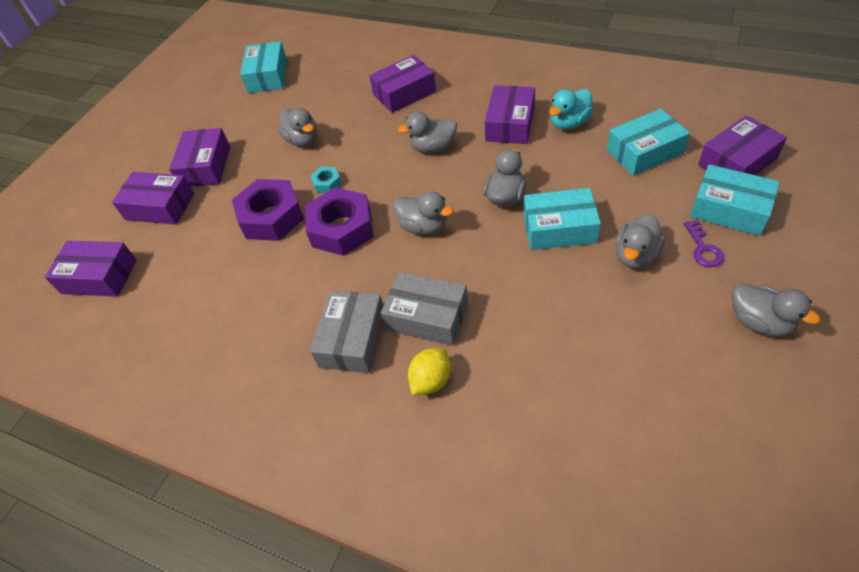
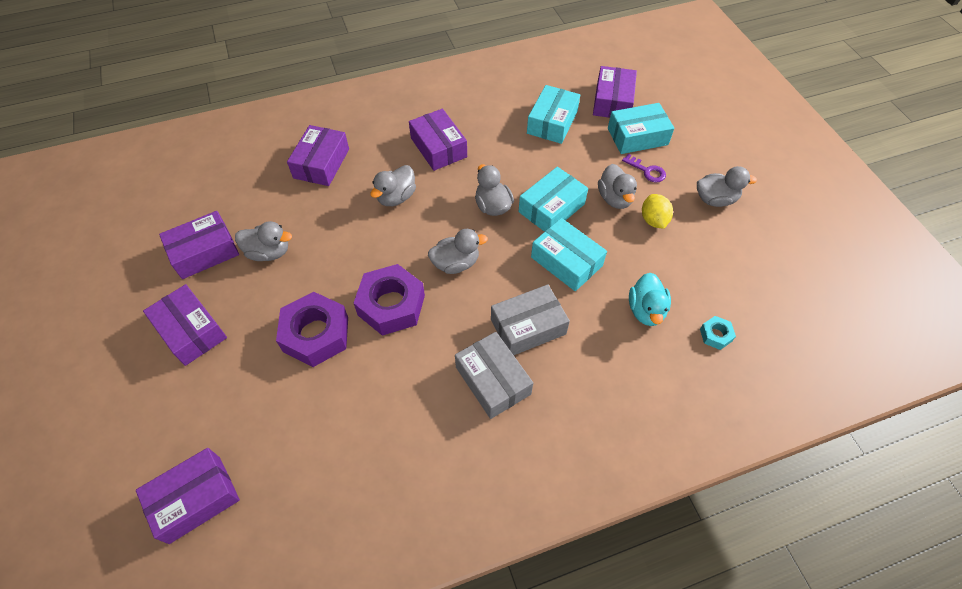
camera: 50 degrees left, 5 degrees up
(160, 207) = (184, 396): purple box -> purple box (204, 252)
(268, 76) = (158, 212): turquoise box -> turquoise box (566, 261)
(327, 183) = (336, 276): turquoise nut -> turquoise nut (715, 335)
(431, 380) = (576, 367): yellow lemon -> yellow lemon (653, 220)
(569, 123) = (481, 125): turquoise duck -> turquoise duck (646, 310)

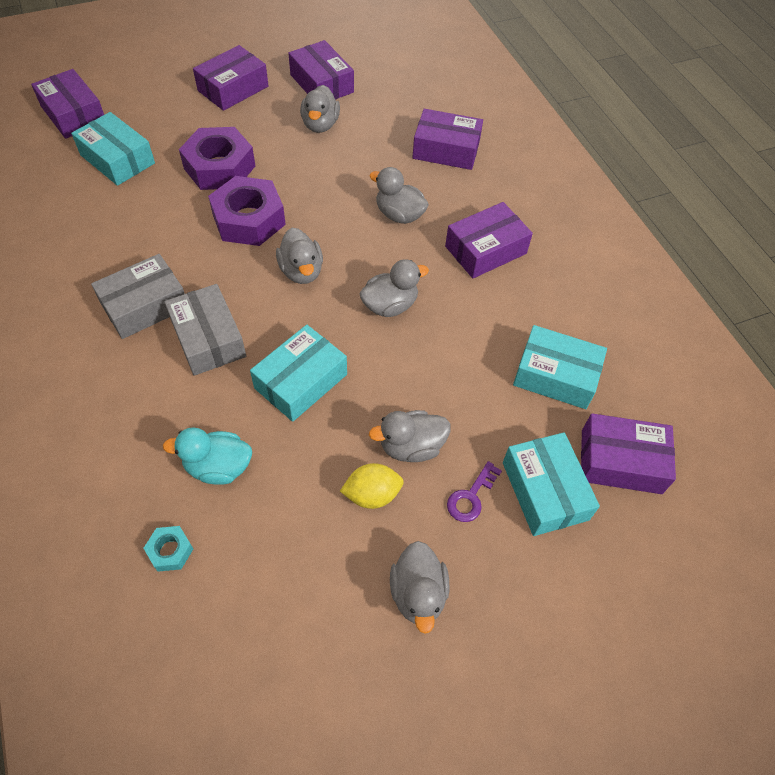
camera: 85 degrees right, 0 degrees up
(551, 208) = (390, 368): turquoise box -> turquoise box (117, 159)

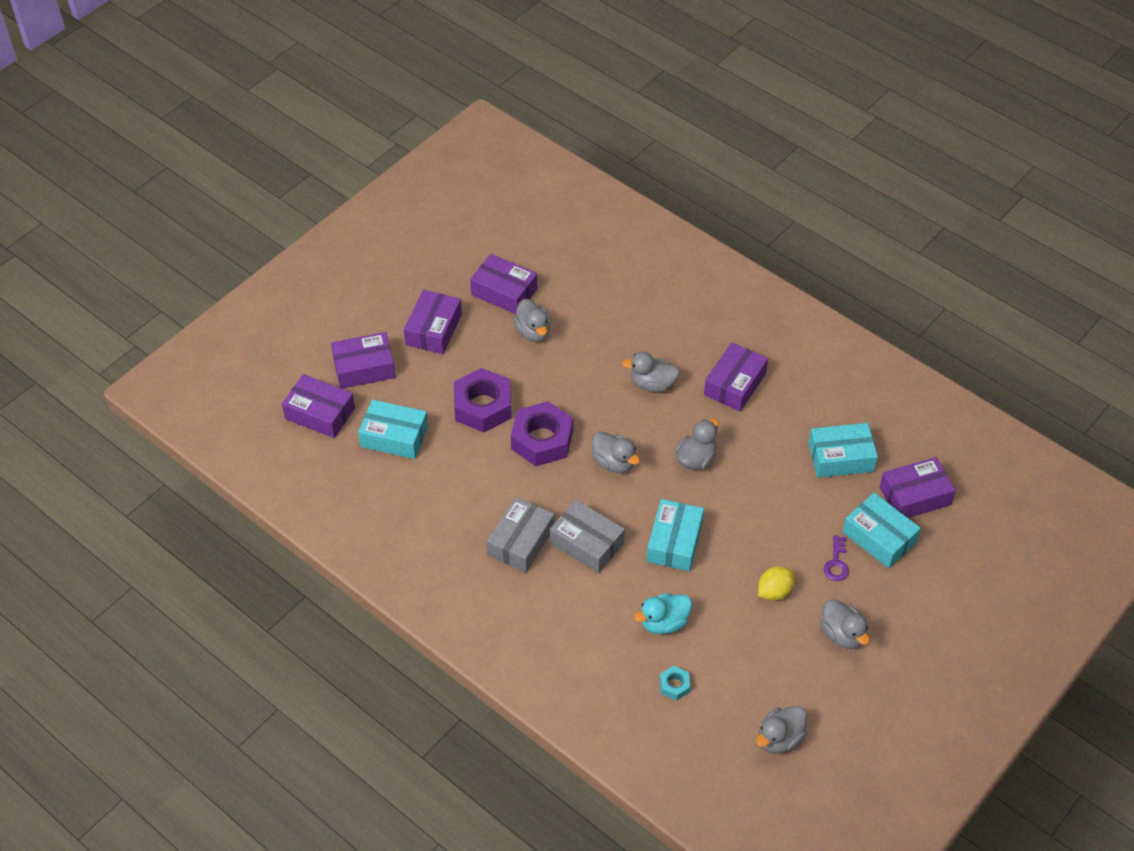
camera: 25 degrees left, 5 degrees down
(411, 447) = (778, 550): grey duck -> grey duck (779, 739)
(446, 150) = (649, 311): purple box -> purple box (364, 368)

